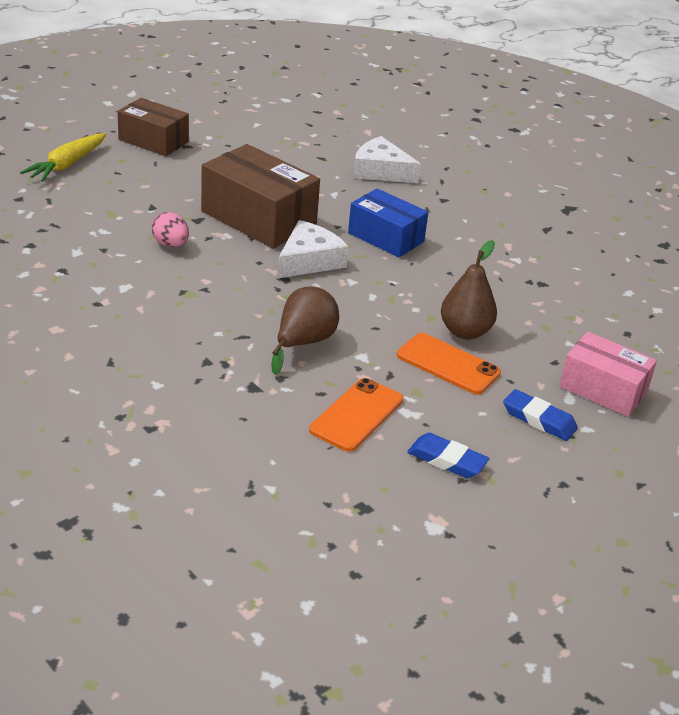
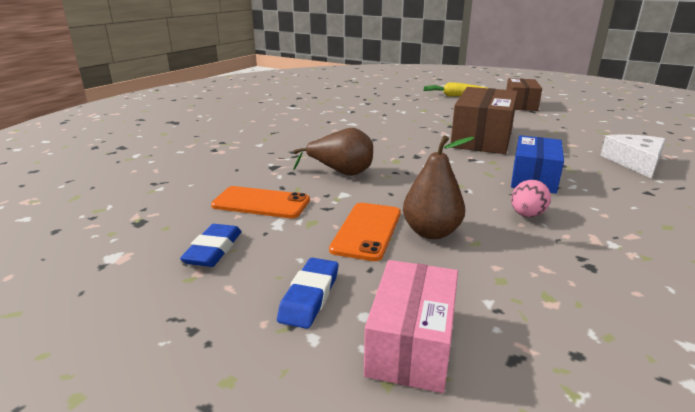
camera: 75 degrees right, 10 degrees down
(170, 244) = (412, 125): pink egg -> pink egg (527, 215)
(309, 260) = (452, 159): white cheese -> none

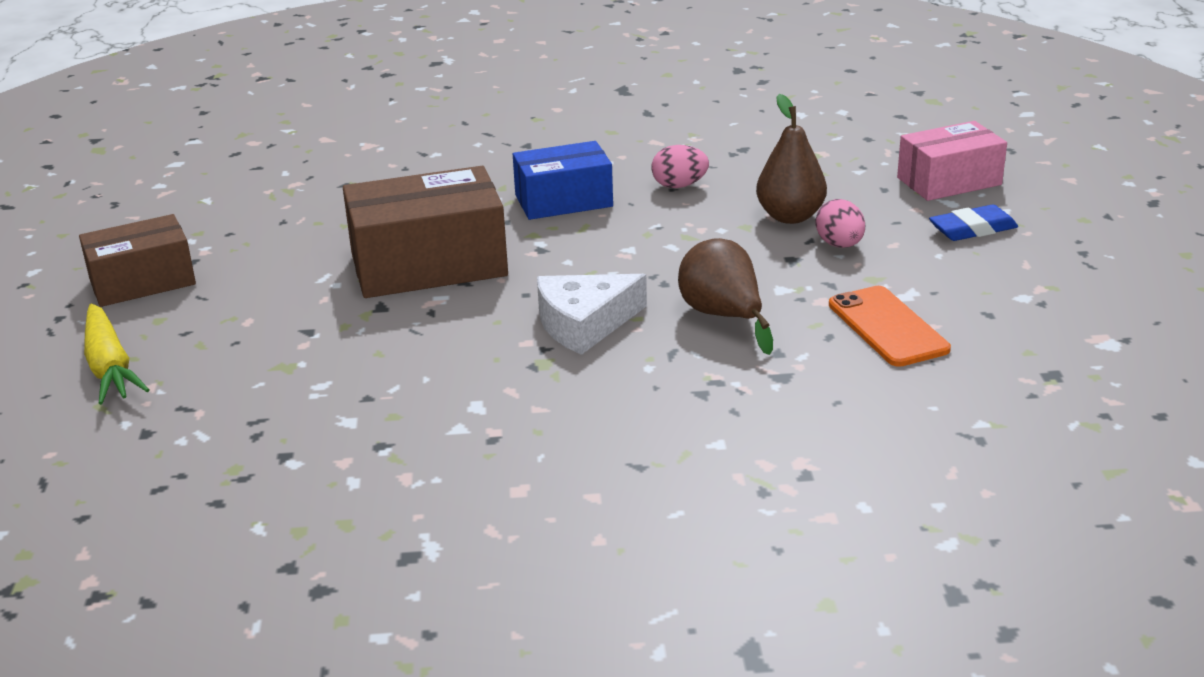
camera: 125 degrees left, 5 degrees up
(213, 250) = (1004, 300): blue eraser -> none
(367, 231) = (839, 245): orange phone -> pink egg
(635, 162) = (422, 159): white cheese -> white cheese (584, 323)

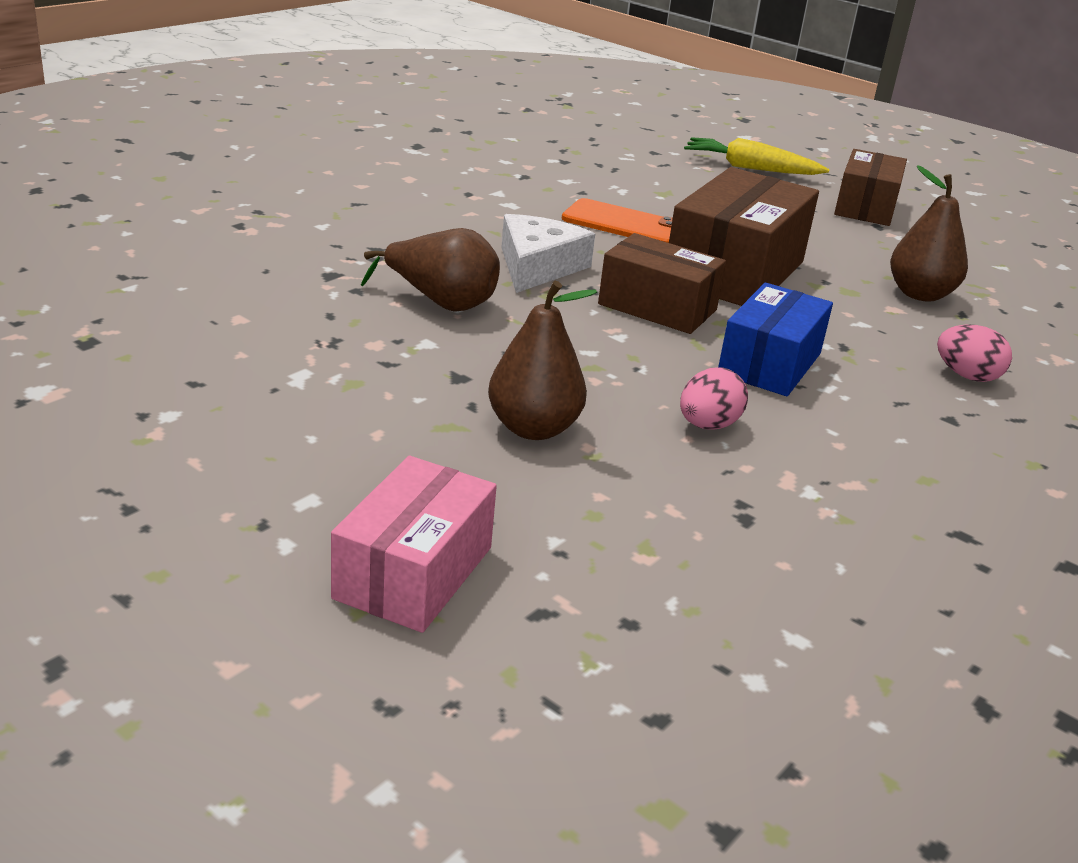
camera: 130 degrees right, 0 degrees up
(335, 203) = (920, 294): none -> brown pear
(557, 258) = (657, 307): none -> brown box
(839, 245) = (434, 410): pink egg -> pink egg (967, 376)
(887, 327) = (285, 338): orange phone -> orange phone (623, 224)
(972, 229) = (303, 492): blue eraser -> none

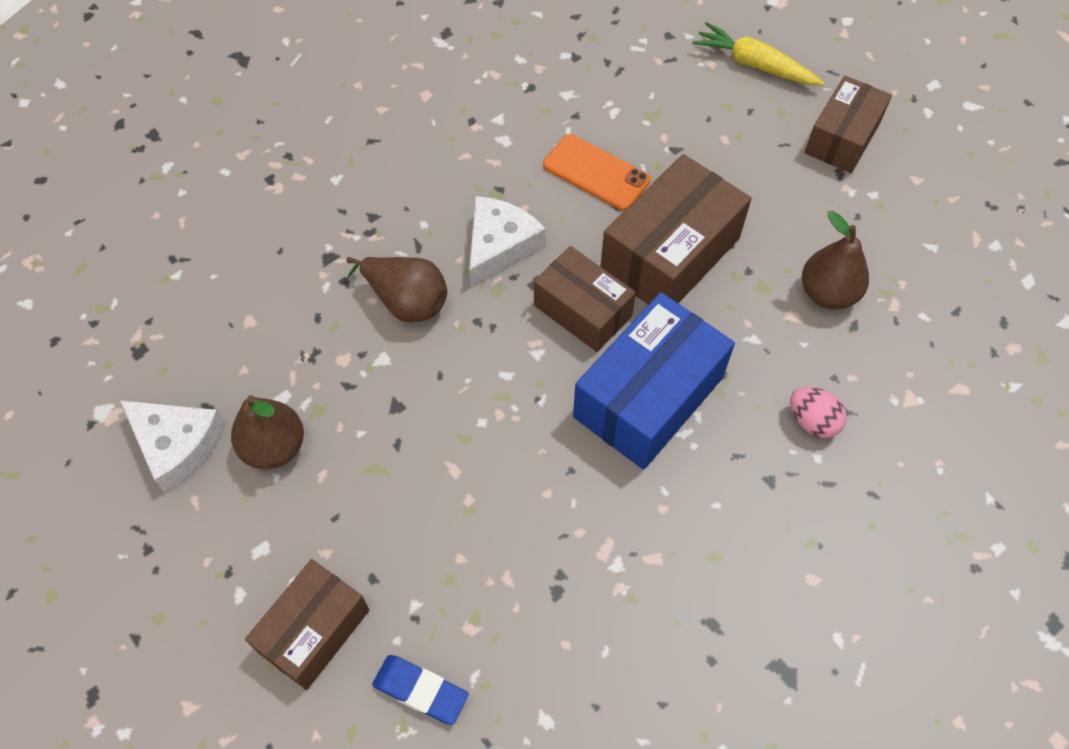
camera: 15 degrees right, 30 degrees up
(158, 415) = (177, 445): none -> white cheese
(413, 572) = (314, 631): pink box -> brown box
(533, 428) = (434, 475): brown pear -> brown pear (274, 447)
(600, 622) = (420, 691): none -> blue eraser
(708, 425) = (568, 478): pink egg -> none
(769, 363) = (648, 397): blue box -> blue box, size x1.53

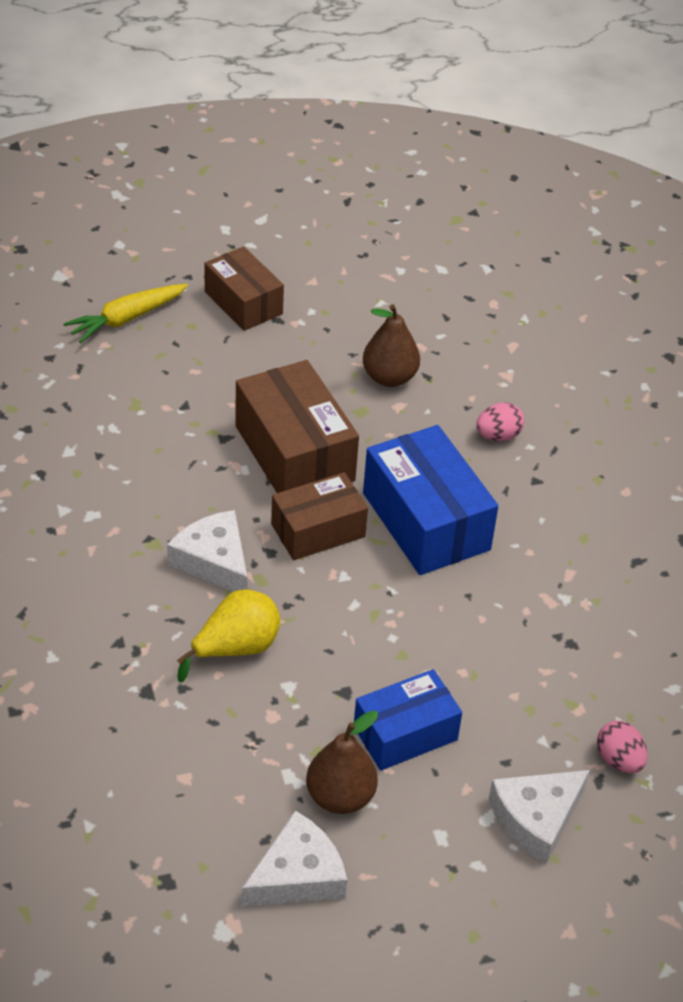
camera: 70 degrees left, 15 degrees down
(314, 631) = (536, 818): brown box -> white cheese
(369, 475) = (405, 733): none -> blue box
(406, 302) = (235, 648): brown pear -> yellow pear
(420, 691) = (619, 760): blue eraser -> pink egg
(596, 173) = (175, 466): orange phone -> none

